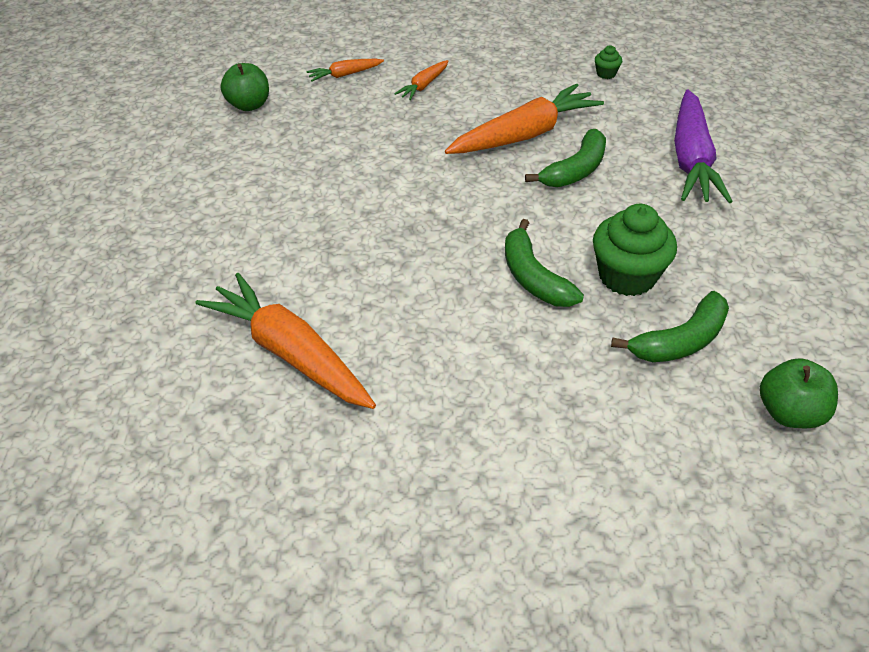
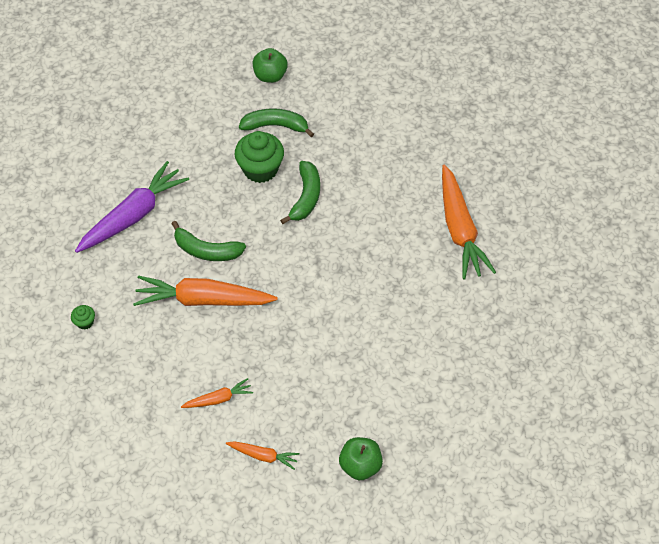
camera: 145 degrees left, 10 degrees up
(575, 170) = (206, 250): green banana -> green banana turned 150 degrees counterclockwise

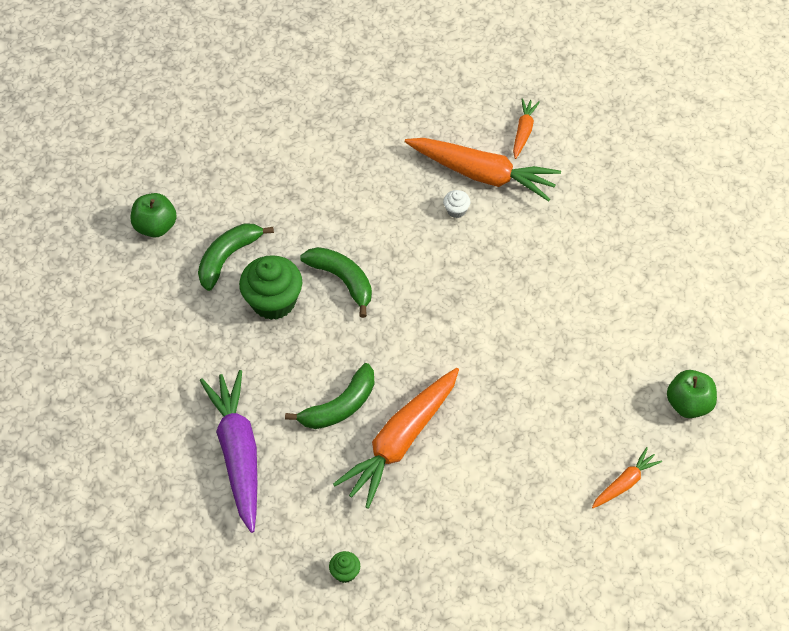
camera: 55 degrees left, 0 degrees up
(218, 399) = (532, 490): orange carrot -> orange carrot (523, 131)
(415, 230) = (456, 210): none -> white cupcake

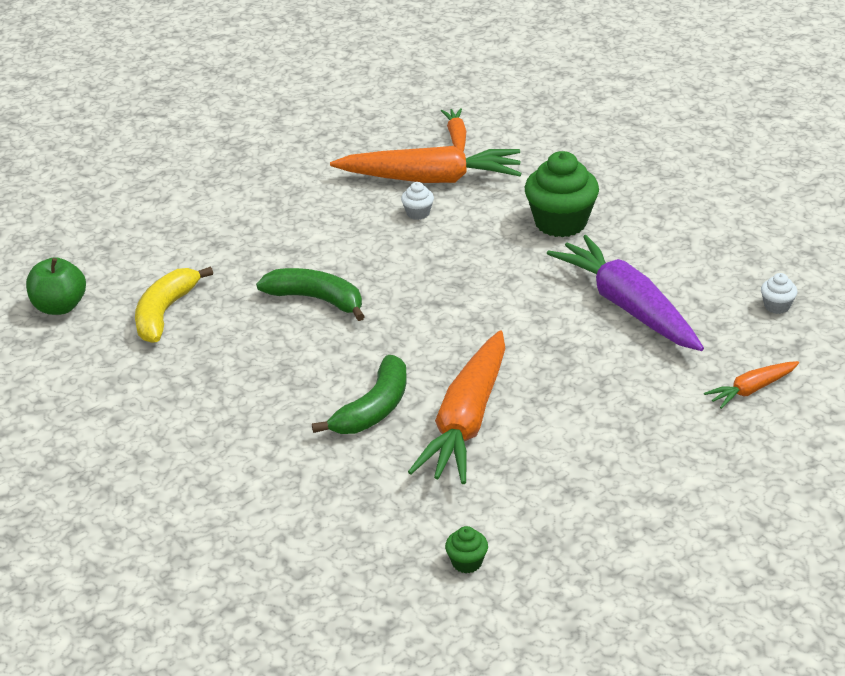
camera: 20 degrees left, 20 degrees down
(228, 258) = (164, 313): green banana -> yellow banana
(238, 453) = (267, 485): purple carrot -> purple carrot (627, 306)
(273, 301) = (241, 337): green cupcake -> green cupcake (560, 222)
(625, 483) = (751, 389): orange carrot -> orange carrot turned 150 degrees counterclockwise
(689, 404) = (777, 306): green apple -> white cupcake

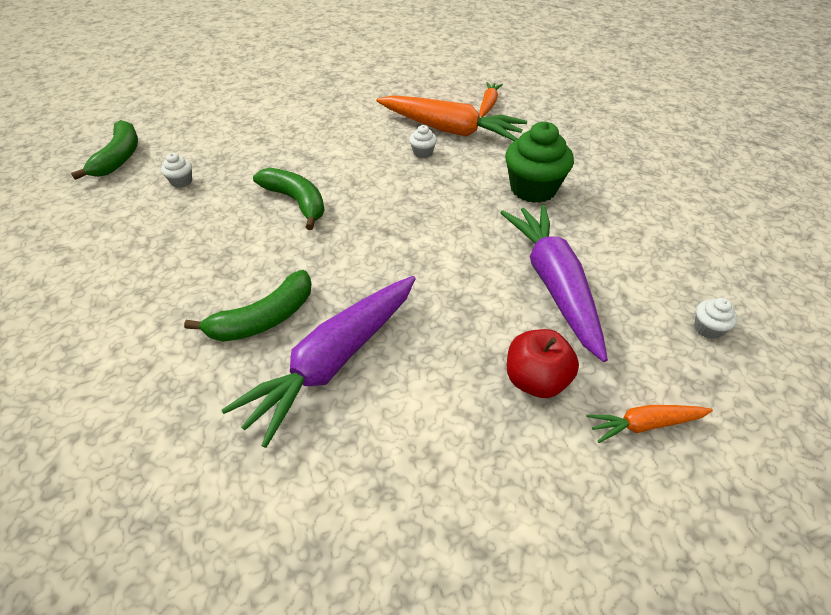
camera: 20 degrees right, 10 degrees up
(59, 307) = (119, 157): green apple -> green banana
(164, 313) = (181, 181): yellow banana -> white cupcake
(466, 421) = (333, 361): orange carrot -> purple carrot
(467, 562) = (212, 553): green cupcake -> none
(650, 385) = (535, 380): none -> red apple

